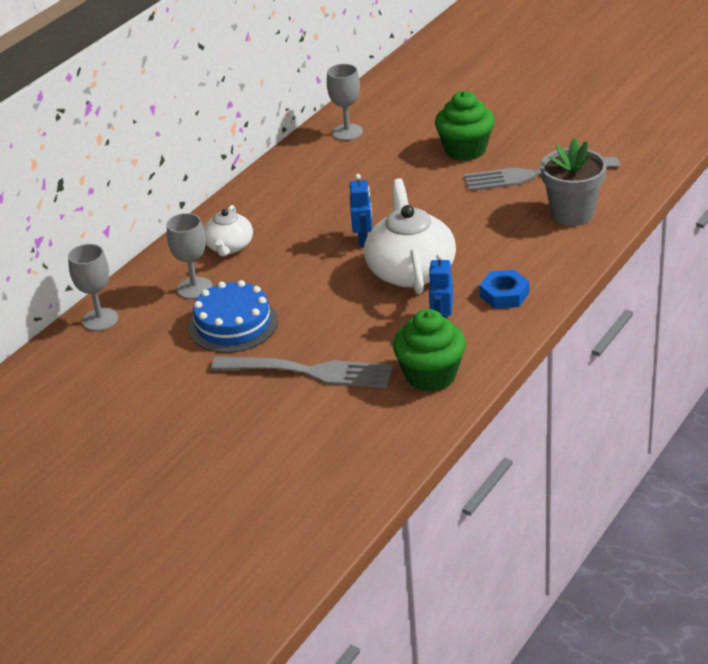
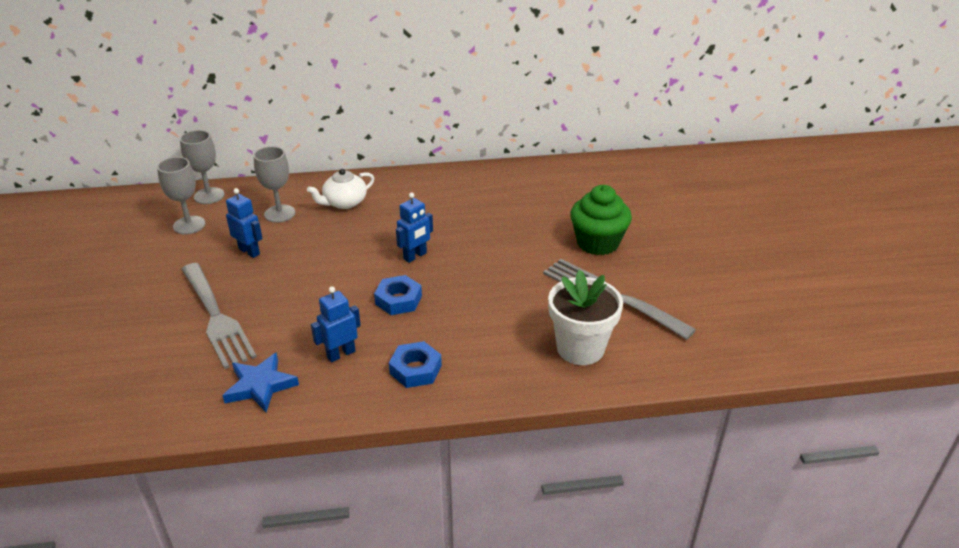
camera: 45 degrees right, 0 degrees up
(233, 324) = (249, 251): blue cake -> blue robot
(347, 132) = (547, 179): grey goblet -> grey goblet (189, 225)
(410, 271) = (398, 300): white teapot -> blue nut
(430, 375) = (260, 386): green cupcake -> blue star
(572, 213) = (580, 348): grey flower pot -> white flower pot

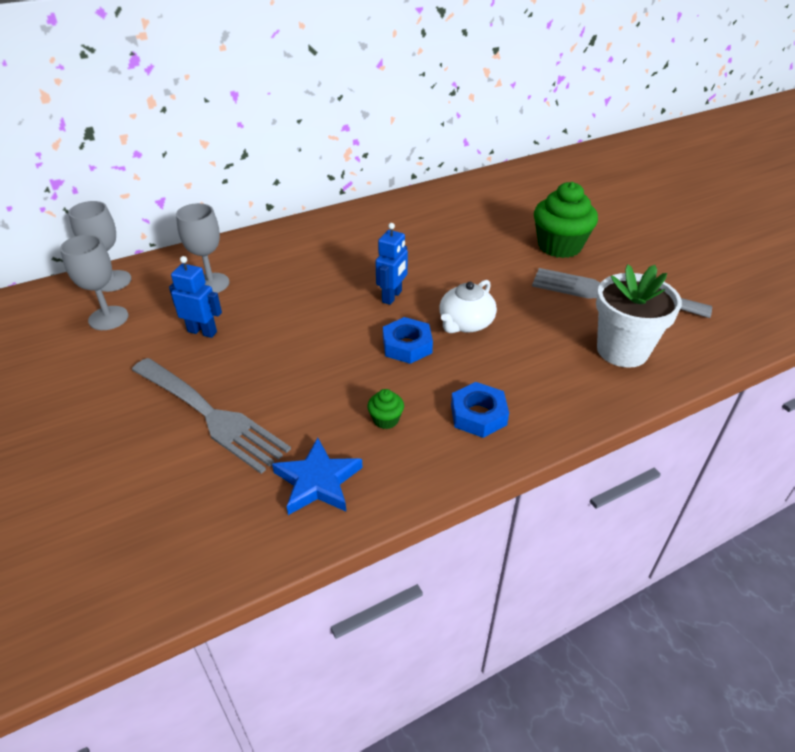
camera: 20 degrees left, 5 degrees up
(341, 354) = (386, 420): blue robot -> green cupcake
(344, 202) = (277, 258): white teapot -> white teapot (465, 323)

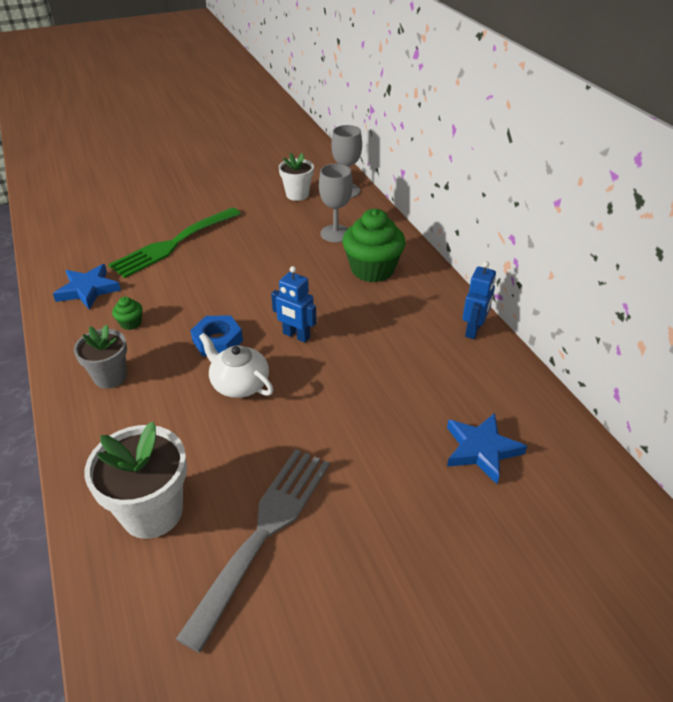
camera: 95 degrees right, 0 degrees up
(108, 318) = (297, 195): grey goblet -> white flower pot
(202, 332) = (270, 234): blue robot -> blue robot (473, 330)
(210, 415) = (174, 244): grey fork -> green fork
(478, 415) = (110, 377): blue nut -> grey flower pot
(500, 211) = (481, 449): none -> blue star
(559, 246) = (386, 501): green cupcake -> green cupcake (372, 269)

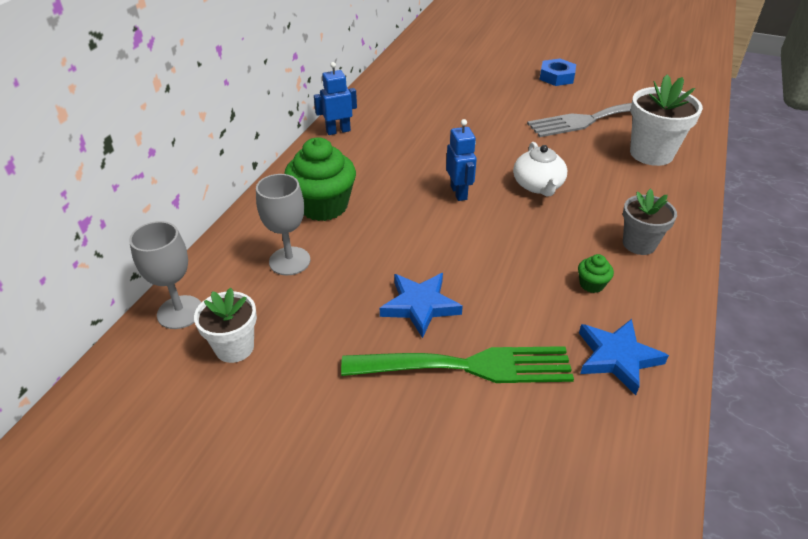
camera: 135 degrees left, 0 degrees up
(217, 341) = (524, 223): blue nut -> blue nut (556, 77)
(481, 449) = (438, 91): blue star -> blue star (420, 306)

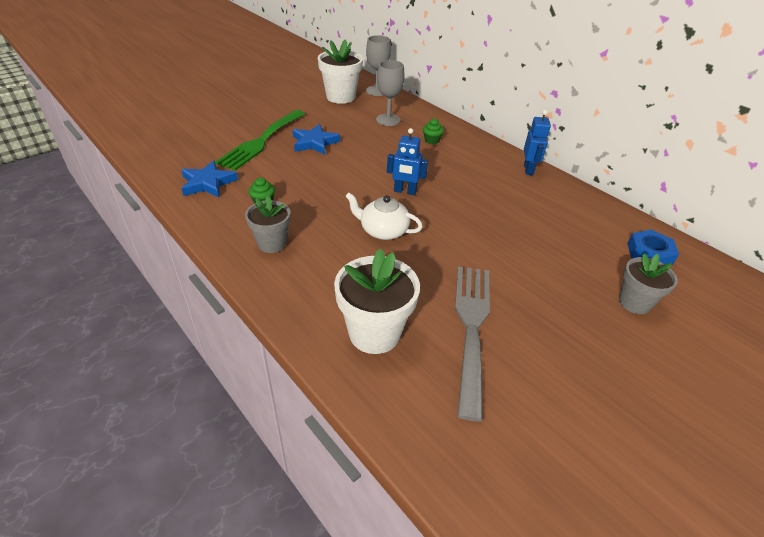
camera: 115 degrees right, 0 degrees up
(234, 347) = (340, 97): white flower pot -> white flower pot, size x1.54
(323, 206) = (431, 140): green cupcake -> green cupcake, size x0.43
(488, 69) = (634, 302): none -> grey flower pot
(556, 77) = (597, 357): blue nut -> blue nut (649, 253)

